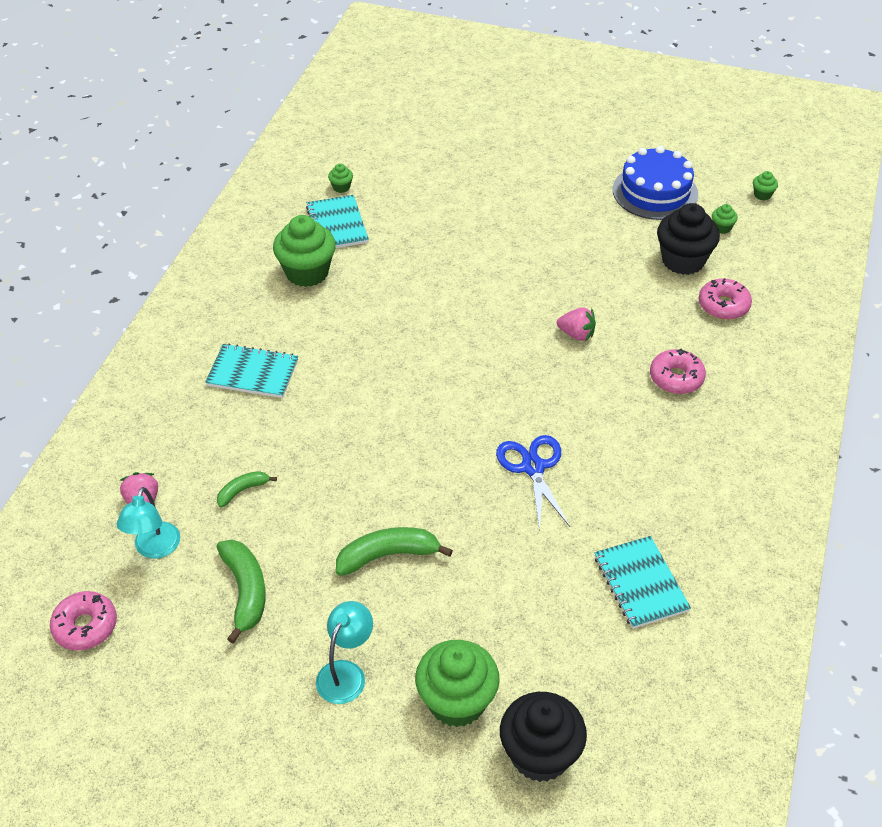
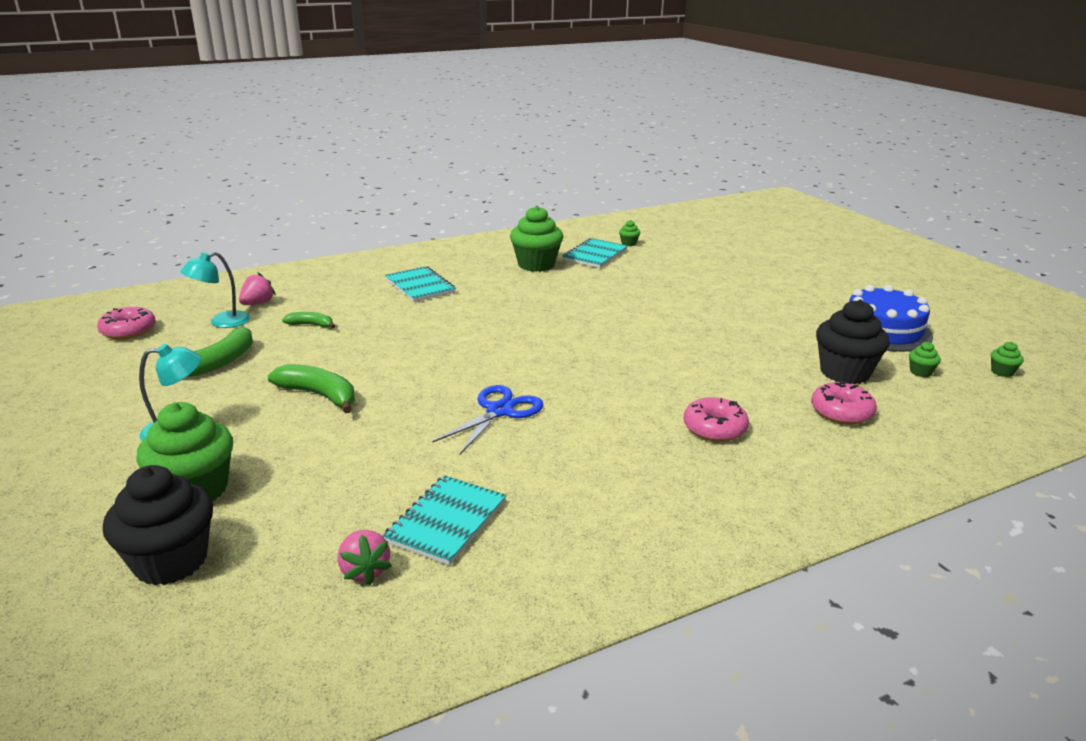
camera: 45 degrees right, 20 degrees down
(576, 334) = (670, 367): pink strawberry -> pink strawberry (365, 571)

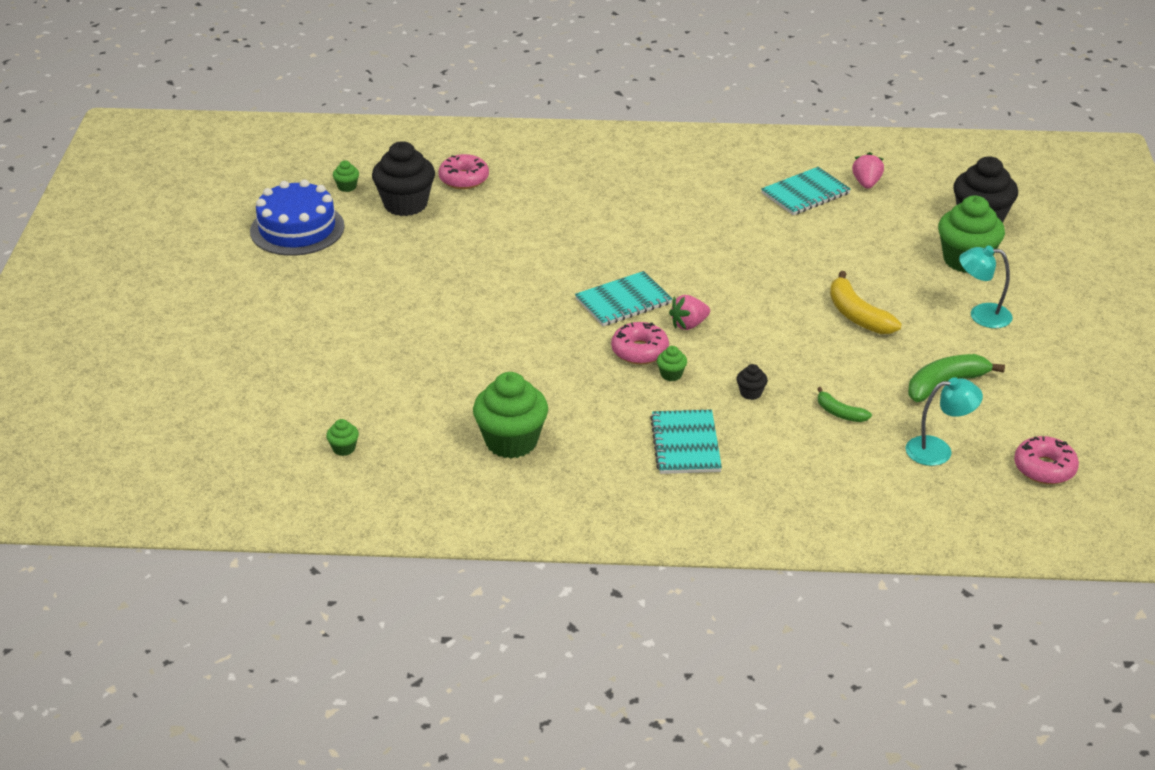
camera: 150 degrees left, 10 degrees up
(258, 303) = (893, 474): pink strawberry -> pink strawberry (689, 325)
(319, 395) = (857, 315): green banana -> yellow banana
(391, 320) = (750, 393): none -> black cupcake
(499, 411) = (716, 255): blue scissors -> none
(595, 255) = (418, 437): turquoise notebook -> turquoise notebook (623, 301)
(714, 428) = (571, 195): pink donut -> pink donut (639, 351)
(1002, 372) = (286, 168): green cupcake -> green cupcake (671, 374)

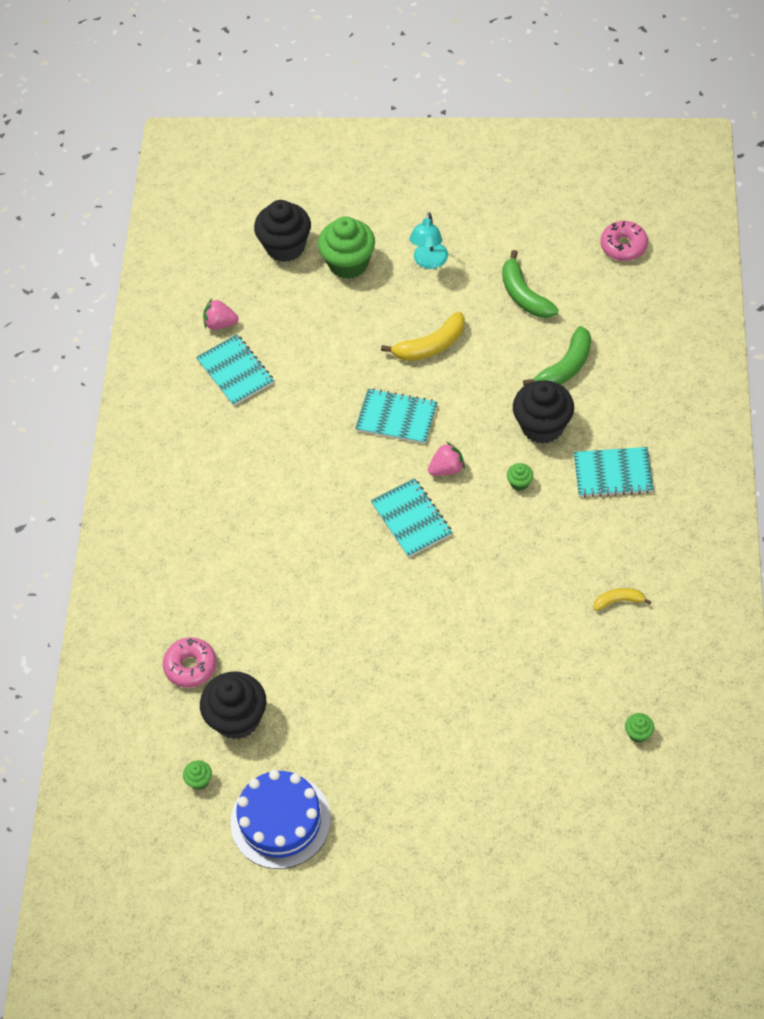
camera: 85 degrees left, 20 degrees up
(511, 441) = (618, 601): green cupcake -> yellow banana
(639, 351) = (486, 506): pink donut -> none
(689, 325) = (446, 469): pink strawberry -> pink strawberry turned 90 degrees counterclockwise
(750, 393) = (542, 426): black cupcake -> black cupcake, size x2.32
(755, 292) = (396, 418): none -> turquoise notebook
(839, 413) = (565, 367): green banana -> green banana, size x1.73
(938, 450) = (607, 307): turquoise lamp -> none

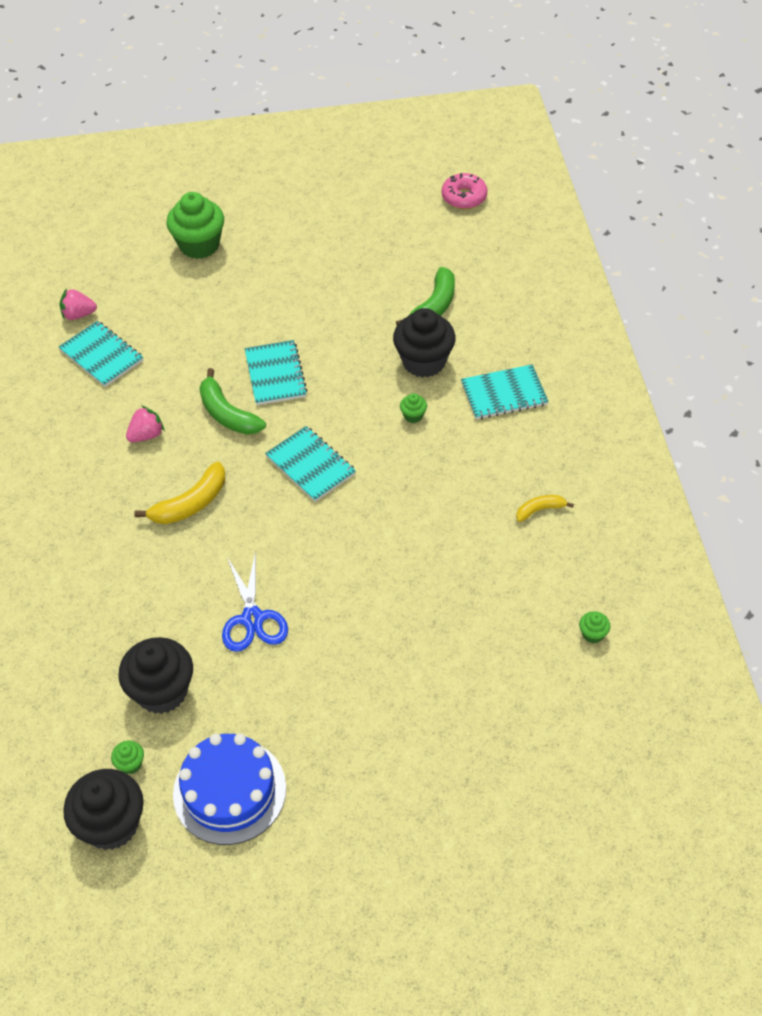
camera: 15 degrees left, 5 degrees down
(190, 666) = (101, 646): pink donut -> none
(285, 247) = (133, 239): black cupcake -> black cupcake (111, 824)
(329, 663) = (252, 619): none -> blue scissors
(396, 418) = (275, 374): turquoise notebook -> turquoise notebook turned 75 degrees clockwise
(429, 262) = (279, 234): turquoise lamp -> none
(430, 346) = (296, 306): yellow banana -> yellow banana (190, 504)
(446, 469) = (336, 413): pink strawberry -> pink strawberry (146, 435)
(524, 295) = (379, 250): green banana -> green banana (227, 414)

